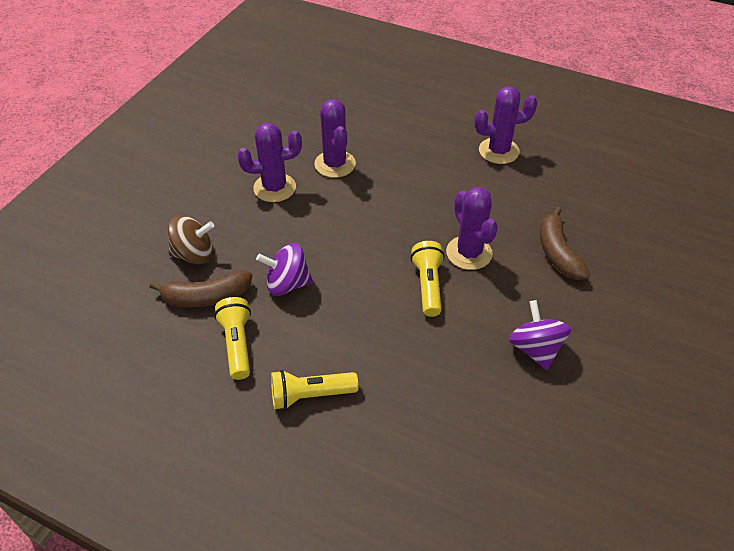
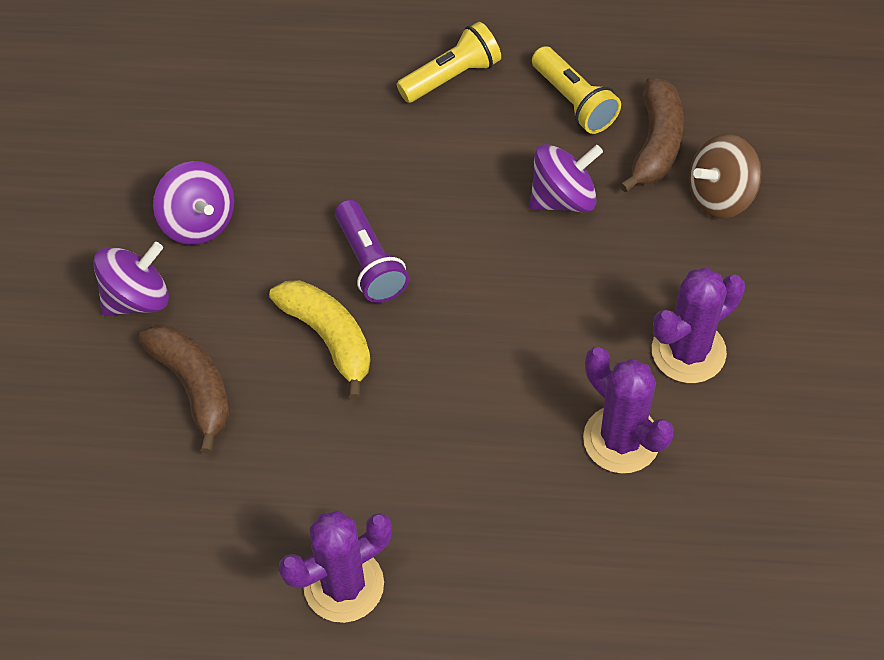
camera: 160 degrees right, 10 degrees up
(206, 297) = (656, 144): brown banana -> brown banana turned 135 degrees clockwise
(428, 285) = (370, 263): yellow flashlight -> purple flashlight
(469, 253) = (329, 338): purple cactus -> yellow banana
(586, 312) = (137, 298): none -> purple spinning top

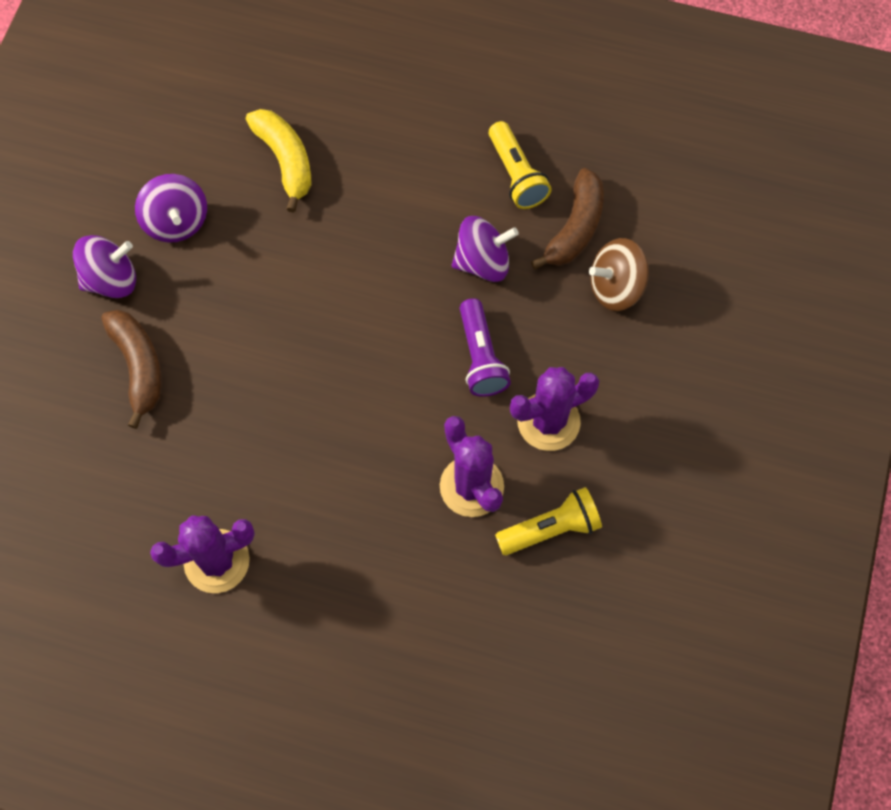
camera: 10 degrees right, 10 degrees up
(329, 338) = (257, 347): yellow banana -> yellow banana (285, 161)
(370, 263) = (307, 288): purple flashlight -> purple flashlight (480, 357)
(451, 76) = (419, 131): yellow flashlight -> yellow flashlight (550, 528)

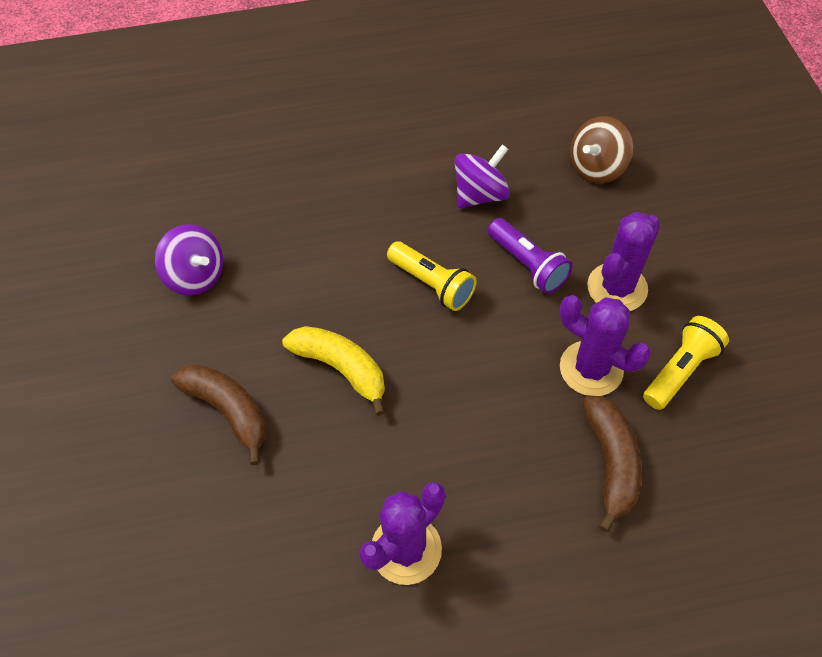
camera: 25 degrees left, 10 degrees down
(111, 279) = (160, 348): purple spinning top -> none
(285, 161) = (267, 190): yellow banana -> yellow banana (341, 368)
(516, 175) = (464, 124): yellow flashlight -> yellow flashlight (432, 284)
(575, 228) = (535, 141): brown banana -> brown banana (611, 462)

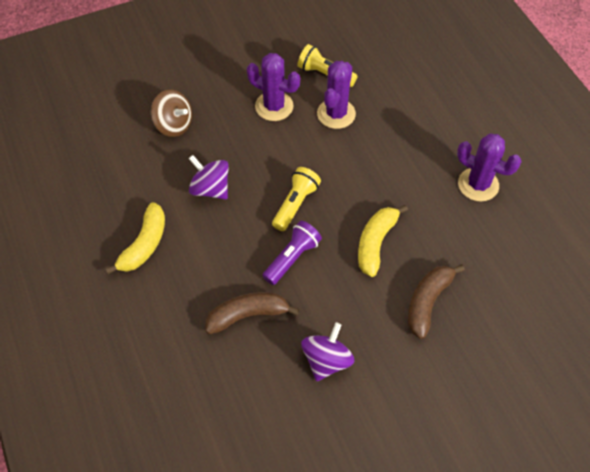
camera: 105 degrees left, 0 degrees up
(413, 124) = (144, 245): none -> yellow banana
(527, 264) = (266, 154): purple flashlight -> purple flashlight (292, 258)
(611, 462) = (393, 100): brown banana -> brown banana (248, 315)

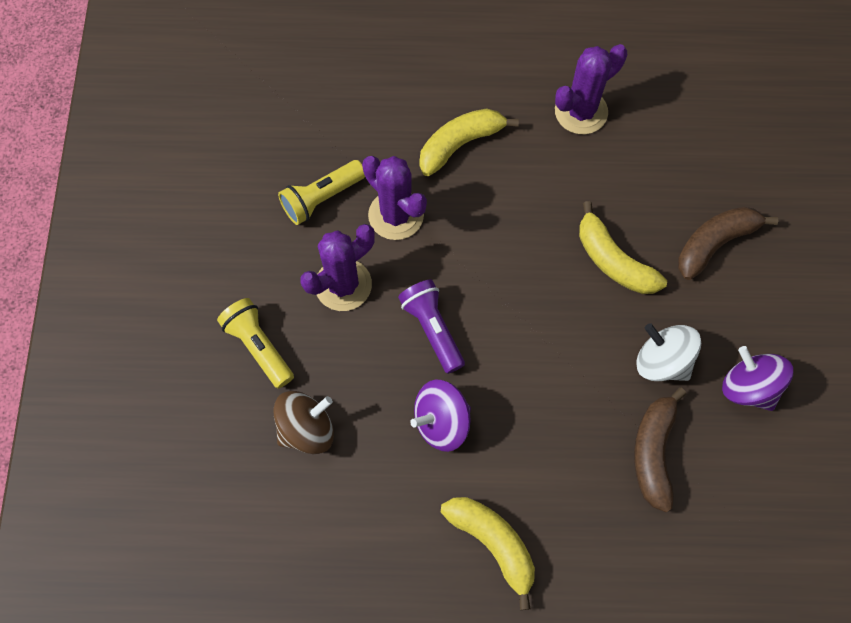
camera: 65 degrees left, 10 degrees up
(292, 258) = (593, 365): purple flashlight -> purple flashlight (432, 329)
(295, 204) = (515, 327): yellow flashlight -> yellow flashlight (259, 347)
(317, 298) = (662, 361): none -> white spinning top
(407, 127) = (460, 144): none -> yellow banana
(427, 302) = (715, 243): brown banana -> brown banana turned 90 degrees clockwise

